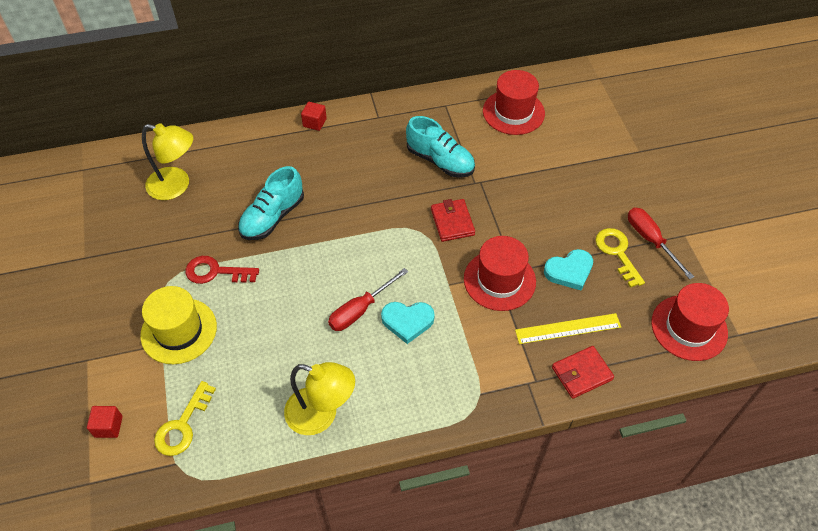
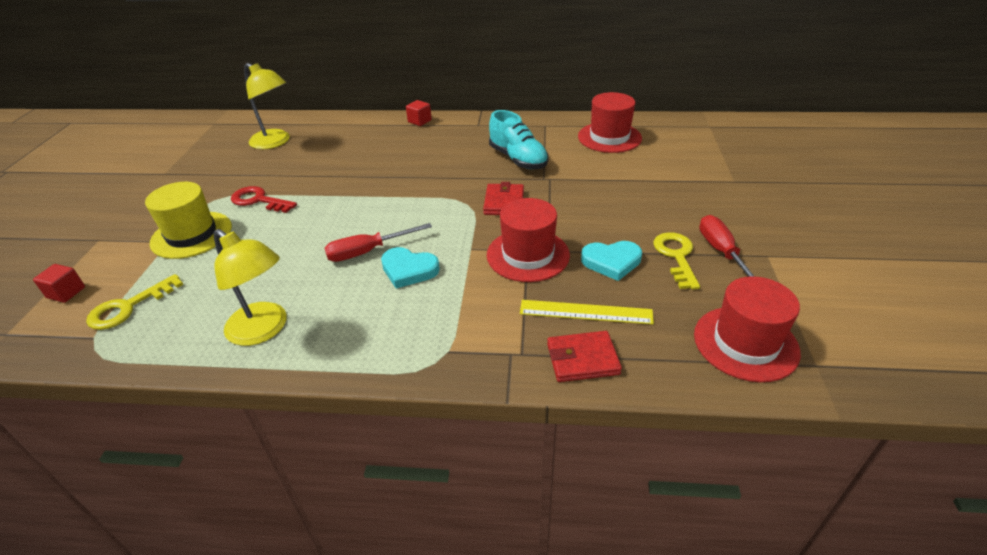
camera: 20 degrees right, 15 degrees down
(272, 217) = (338, 173): turquoise shoe -> none

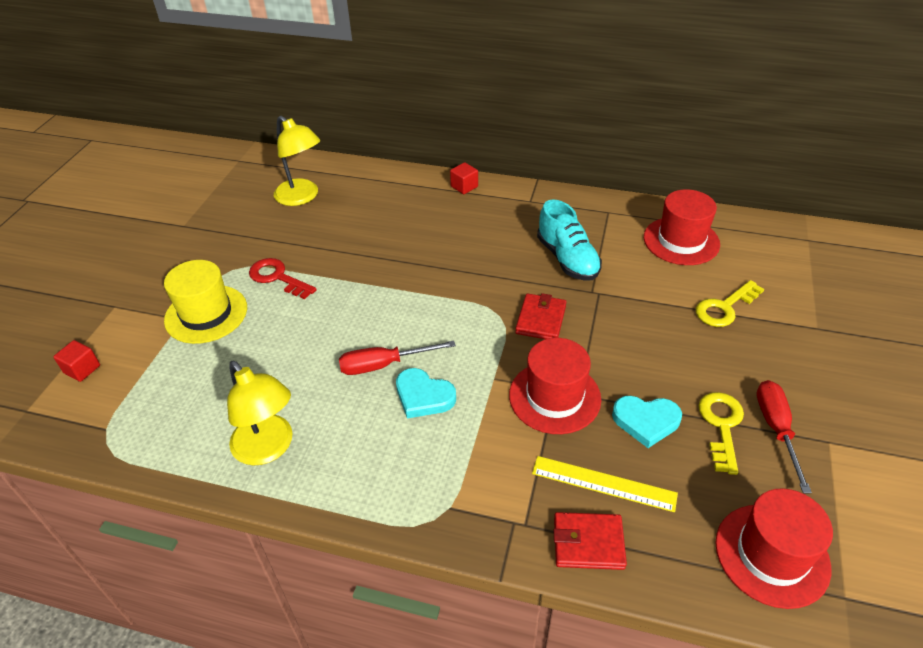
camera: 10 degrees right, 5 degrees up
(128, 307) = (140, 397): yellow key -> yellow key (724, 307)

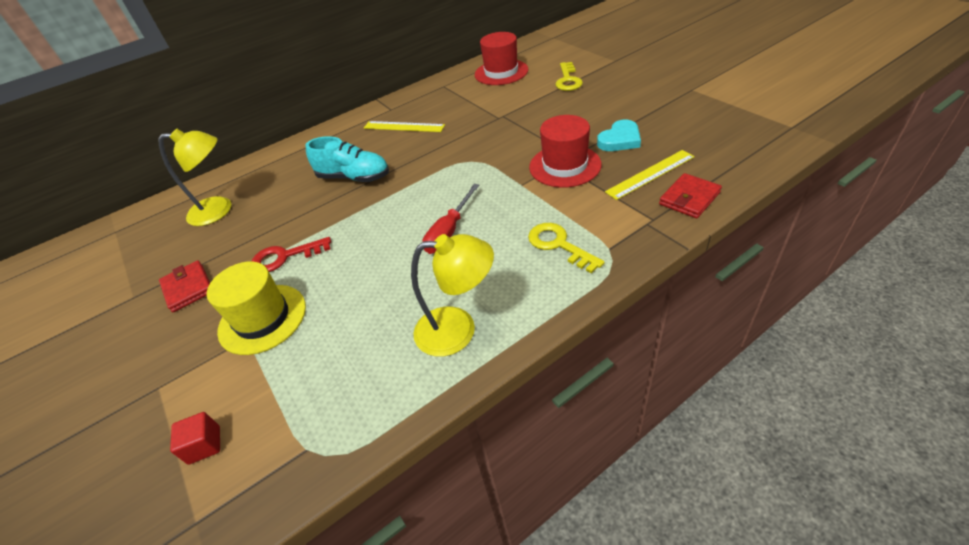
camera: 45 degrees left, 0 degrees up
(423, 396) = (500, 223): turquoise heart -> none
(464, 187) = (336, 129): red cube -> none
(510, 230) = (403, 127): none -> yellow ruler
(541, 319) = (496, 146): red wallet -> red wallet (188, 288)
(567, 259) = (460, 115): turquoise shoe -> turquoise shoe (354, 177)
(721, 426) = (649, 116): yellow key -> yellow key (559, 245)
(772, 555) = (749, 137): red hat -> none
(776, 429) = (668, 100): red screwdriver -> none

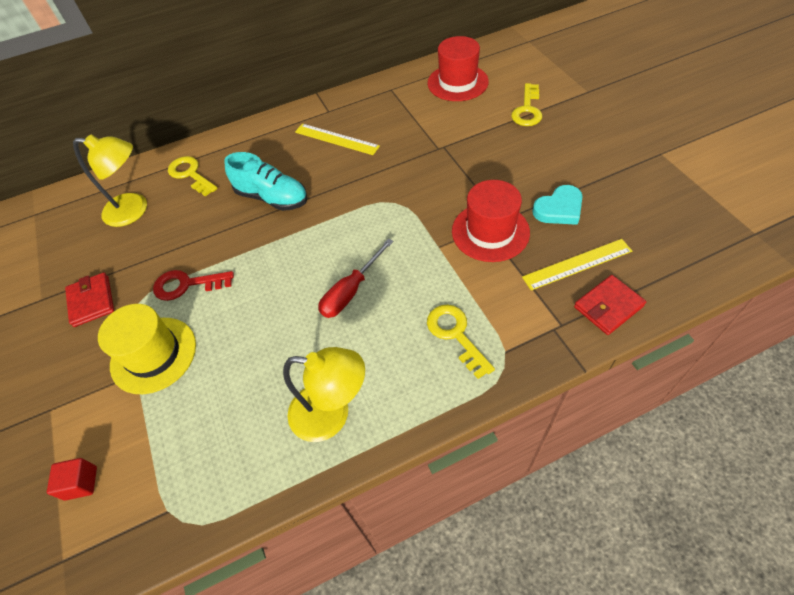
camera: 10 degrees right, 10 degrees up
(270, 174) = (190, 174): none -> yellow key

